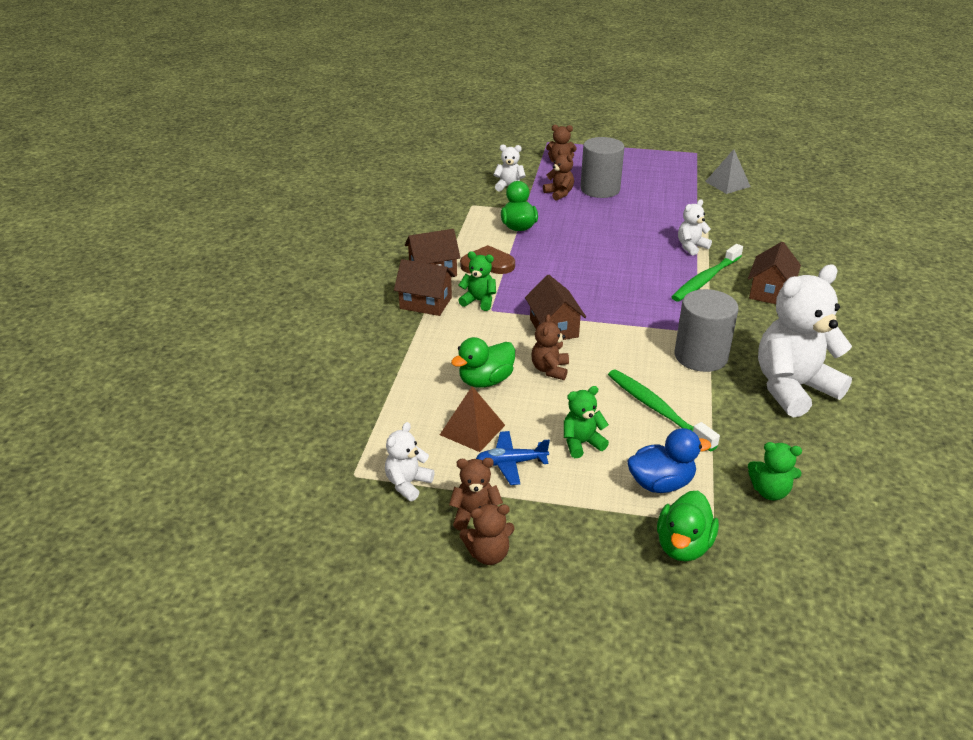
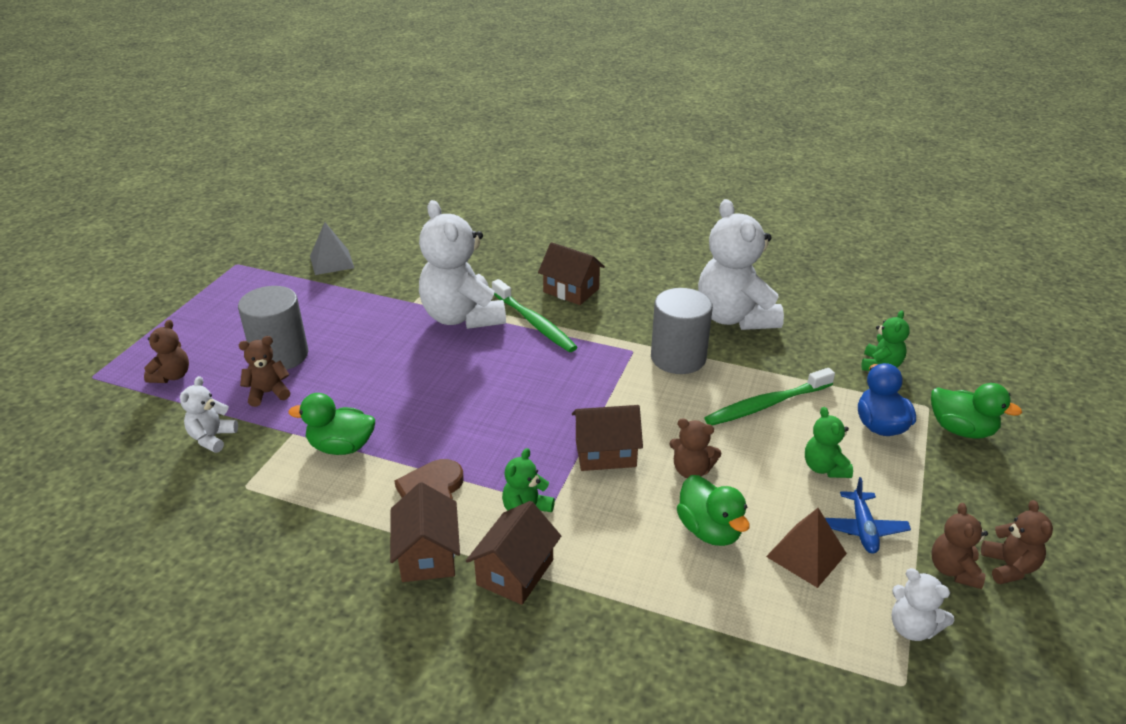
camera: 80 degrees left, 0 degrees up
(691, 247) = (462, 317): white teddy bear -> white teddy bear, size x2.15

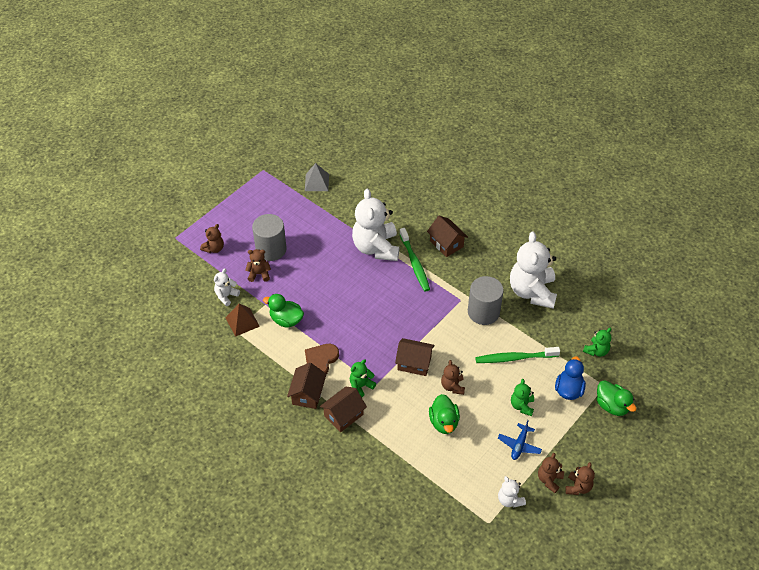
camera: 20 degrees right, 15 degrees up
(691, 470) = (452, 386): brown teddy bear -> brown teddy bear turned 45 degrees clockwise
(806, 555) = (483, 449): brown pyramid -> brown pyramid (242, 321)

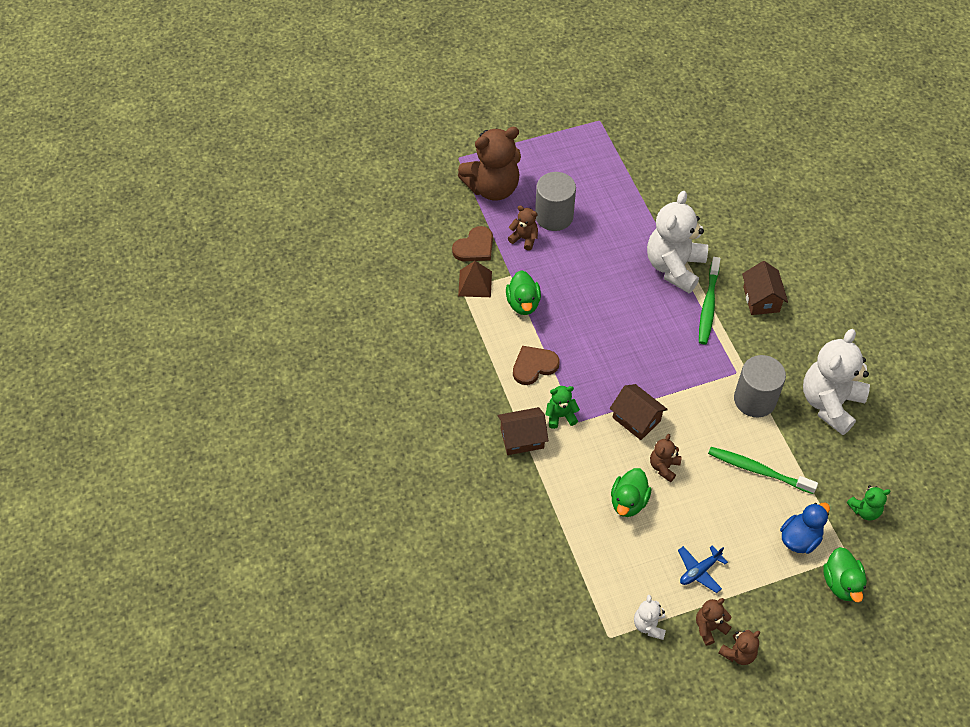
camera: 30 degrees right, 5 degrees up
(214, 248) = (492, 188): brown teddy bear -> brown teddy bear, size x2.15
(226, 296) = (475, 247): white teddy bear -> brown heart
(286, 320) = (523, 303): green duck -> green duck turned 150 degrees counterclockwise
(307, 394) = (497, 396): brown house -> none
(316, 182) = (652, 160): grey pyramid -> none
(522, 406) = (731, 529): green teddy bear -> none

